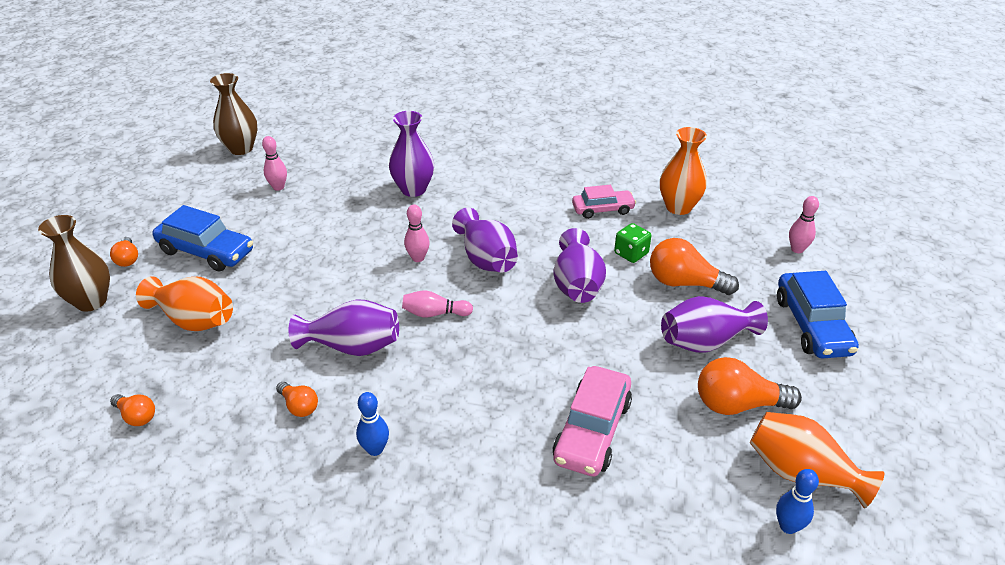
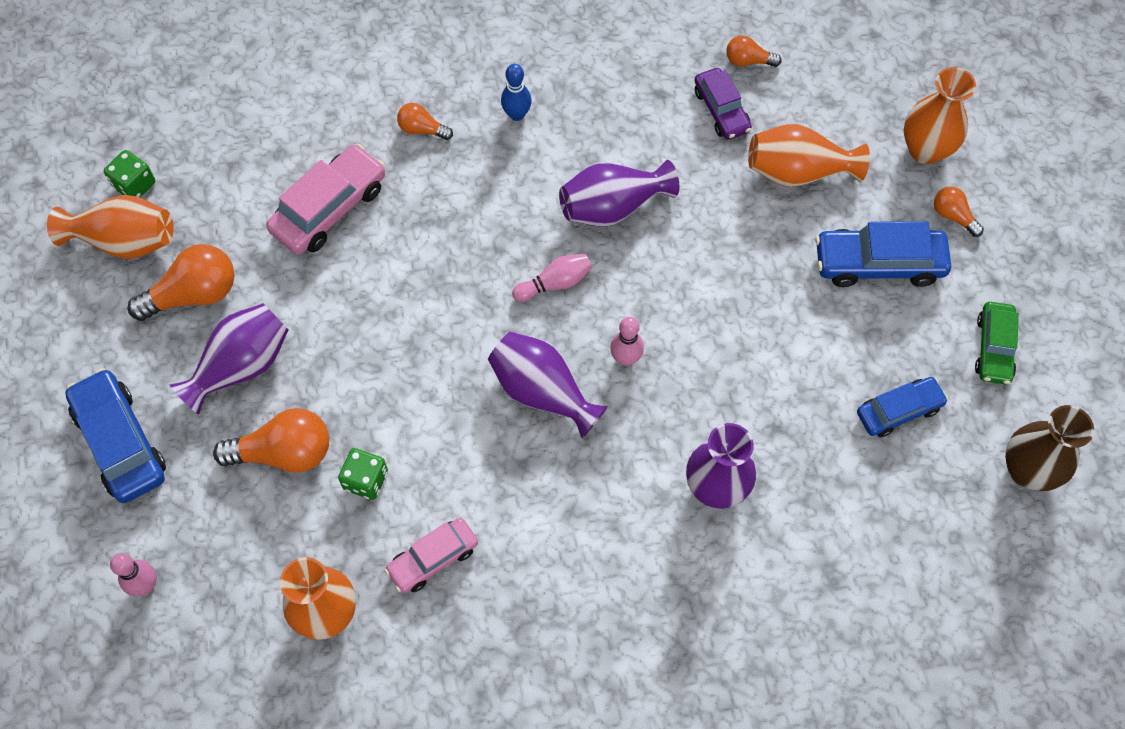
camera: 155 degrees right, 25 degrees up
(91, 301) = (925, 149): brown vase -> orange vase
(192, 194) = (993, 348): none -> green car
(202, 384) = (721, 110): none -> purple car
(278, 187) = (899, 411): pink bowling pin -> blue car
(299, 406) = (614, 126): orange light bulb -> orange light bulb (422, 129)
(577, 285) = (414, 394): purple vase -> none
(592, 431) = (330, 208): pink car -> pink car turned 45 degrees clockwise
(788, 526) = (134, 185): blue bowling pin -> green dice

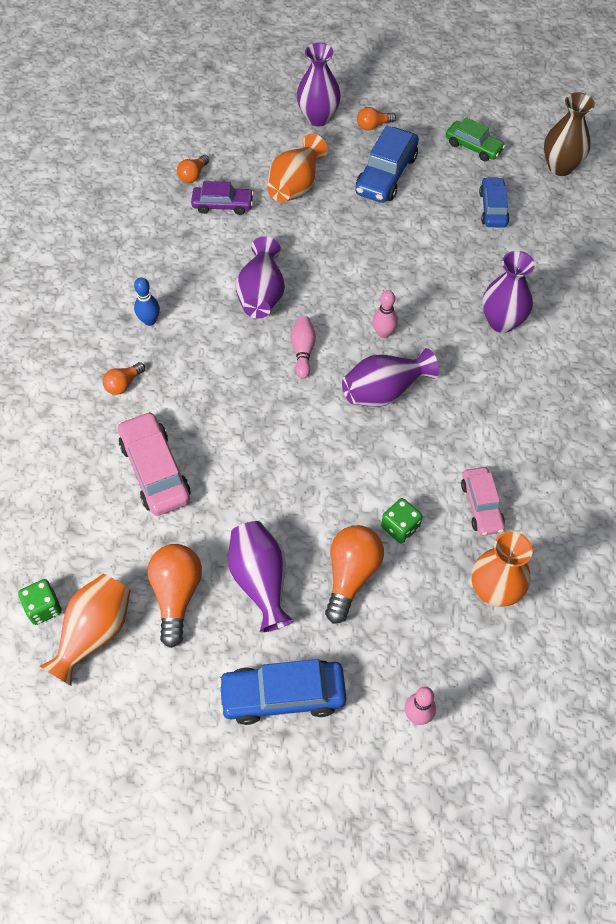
camera: 65 degrees left, 5 degrees down
(925, 149) = (318, 117): orange vase -> purple vase

